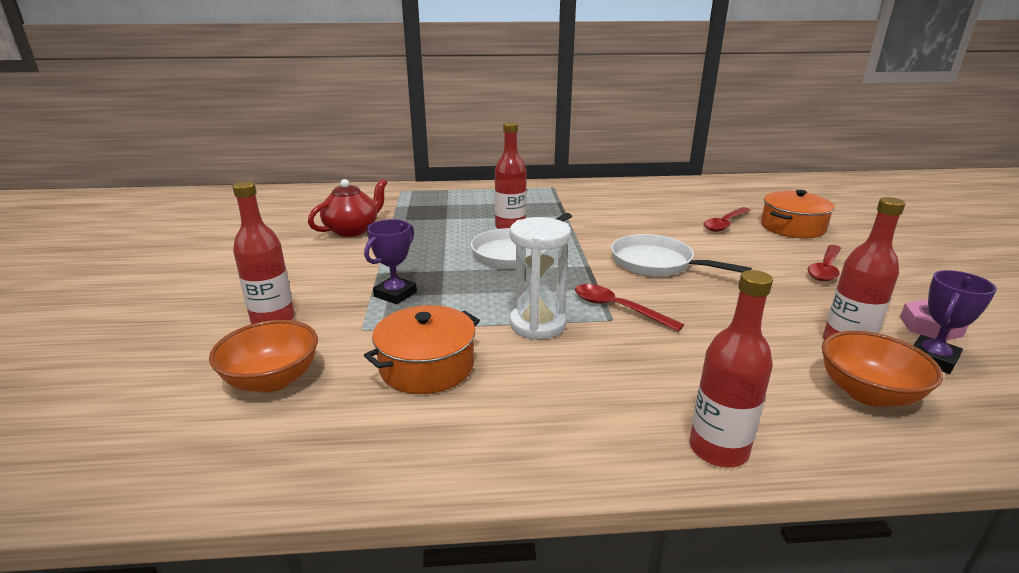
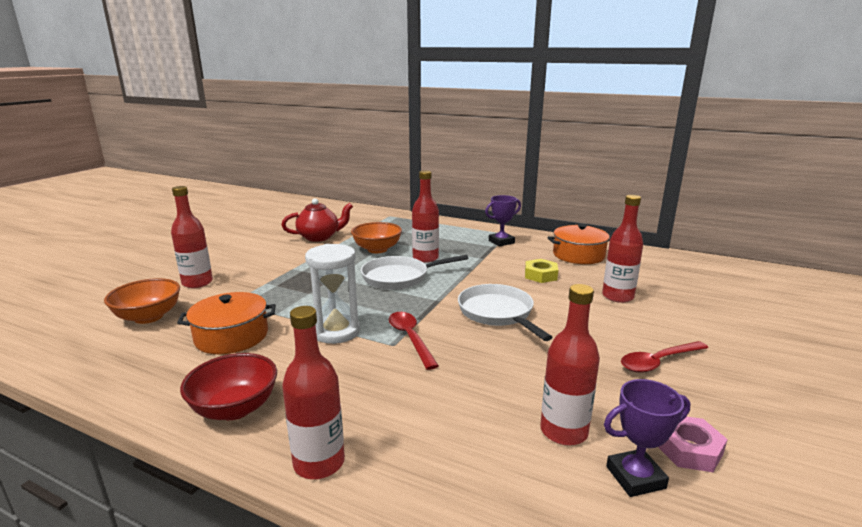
camera: 30 degrees right, 5 degrees down
(395, 294) = (282, 285): purple trophy -> purple trophy (501, 242)
(558, 436) = (235, 408): none -> red bowl
(640, 220) = (540, 275): none -> yellow nut
(724, 224) = (617, 296): red spoon -> red bottle
(792, 227) = (688, 316): orange pot -> orange pot (578, 255)
(867, 393) = (512, 477): orange bowl -> orange bowl (377, 249)

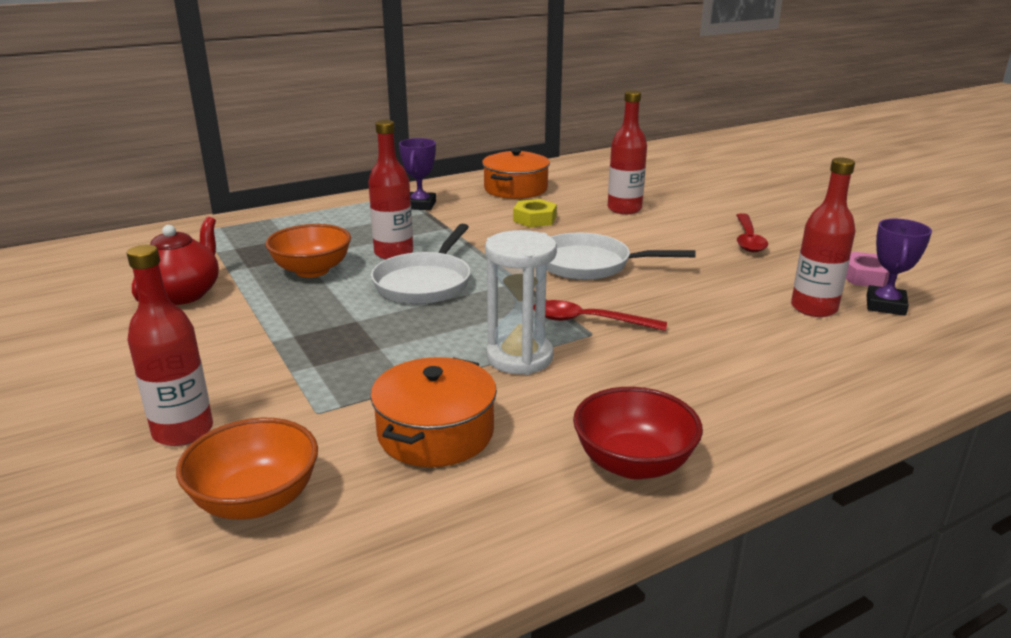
camera: 55 degrees left, 5 degrees up
(319, 463) = (780, 431): red bottle -> none

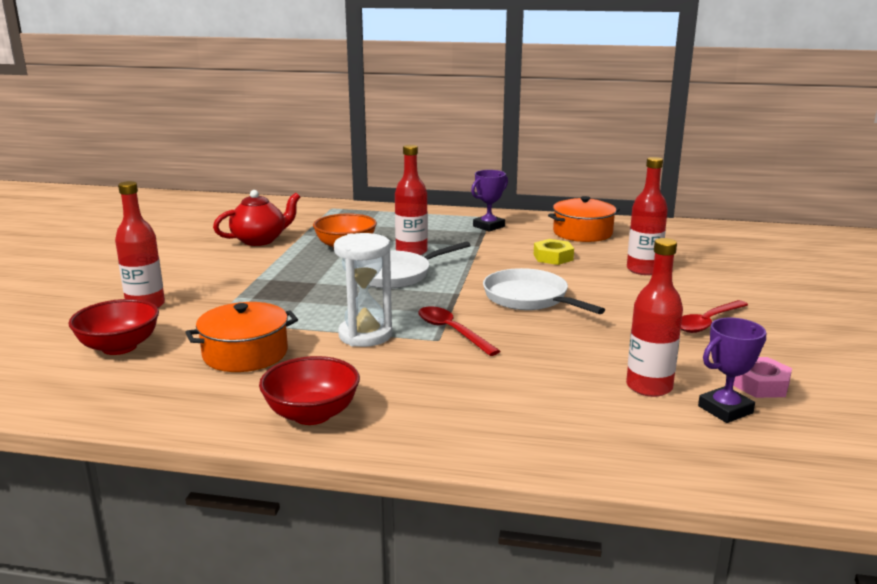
camera: 40 degrees right, 5 degrees down
(256, 500) = (119, 347): orange bowl -> red bowl

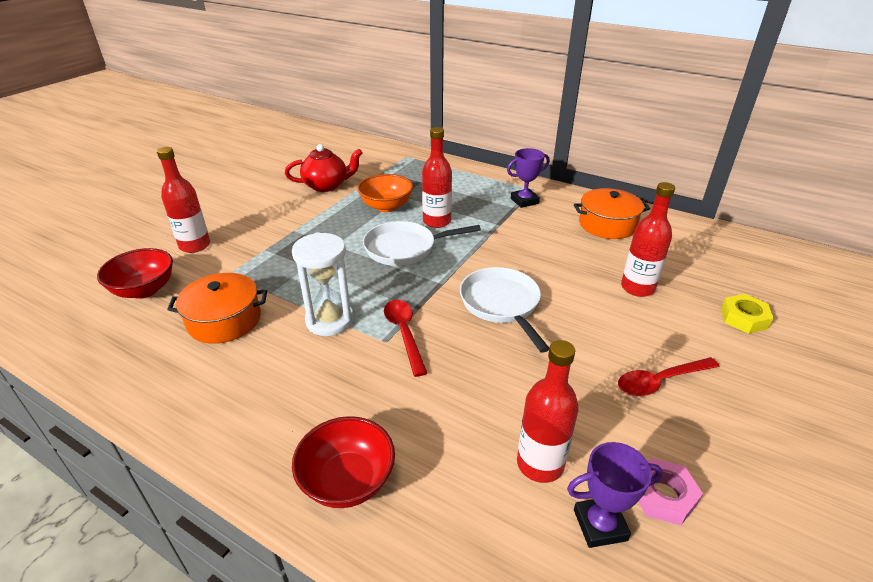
camera: 20 degrees right, 15 degrees up
(312, 414) = (221, 412): red bowl -> red bowl (347, 481)
(553, 257) = (558, 252): yellow nut -> yellow nut (744, 318)

